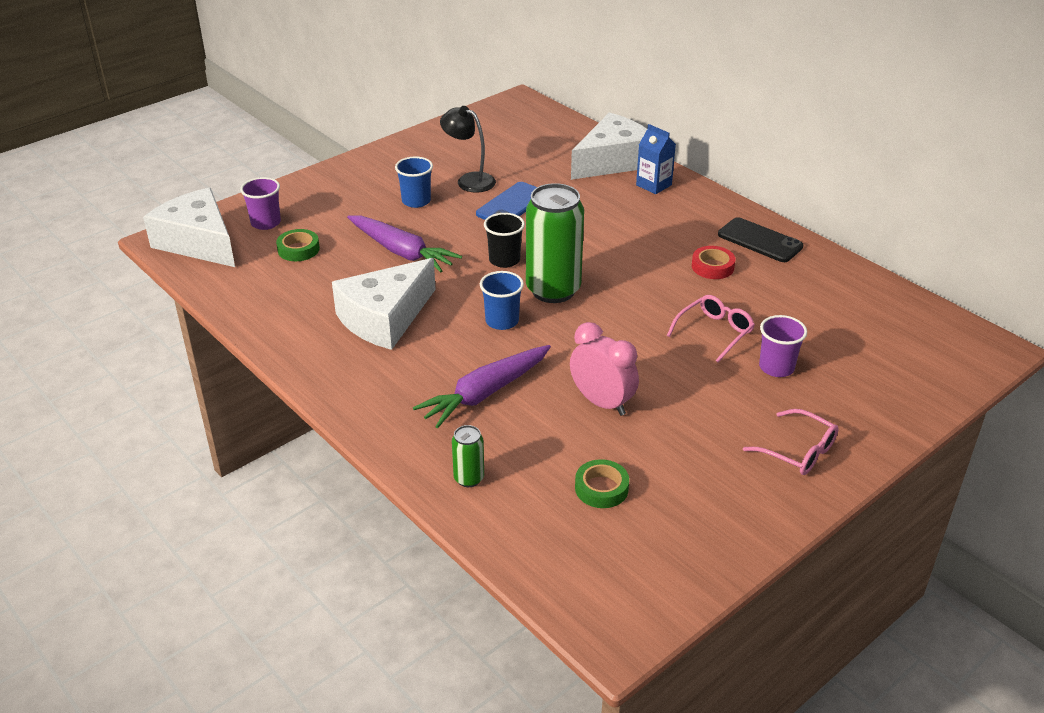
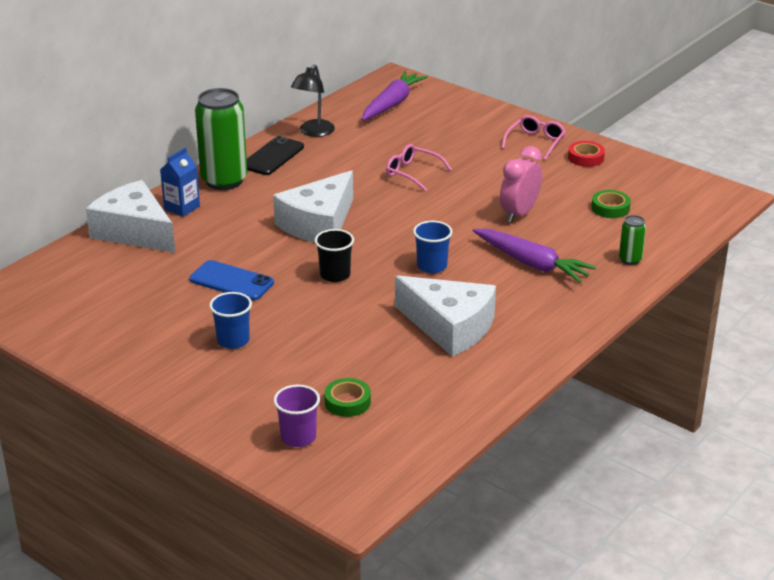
camera: 100 degrees left, 5 degrees down
(199, 242) = (350, 479): white cheese -> white cheese (318, 224)
(401, 251) = (335, 335): purple carrot -> purple carrot (392, 104)
(469, 180) = (183, 312): black lamp -> black lamp (313, 132)
(553, 290) = (376, 246): green can -> green can (224, 180)
(712, 267) = (319, 176): red tape -> red tape (586, 158)
(776, 367) = (447, 149): purple cup -> none

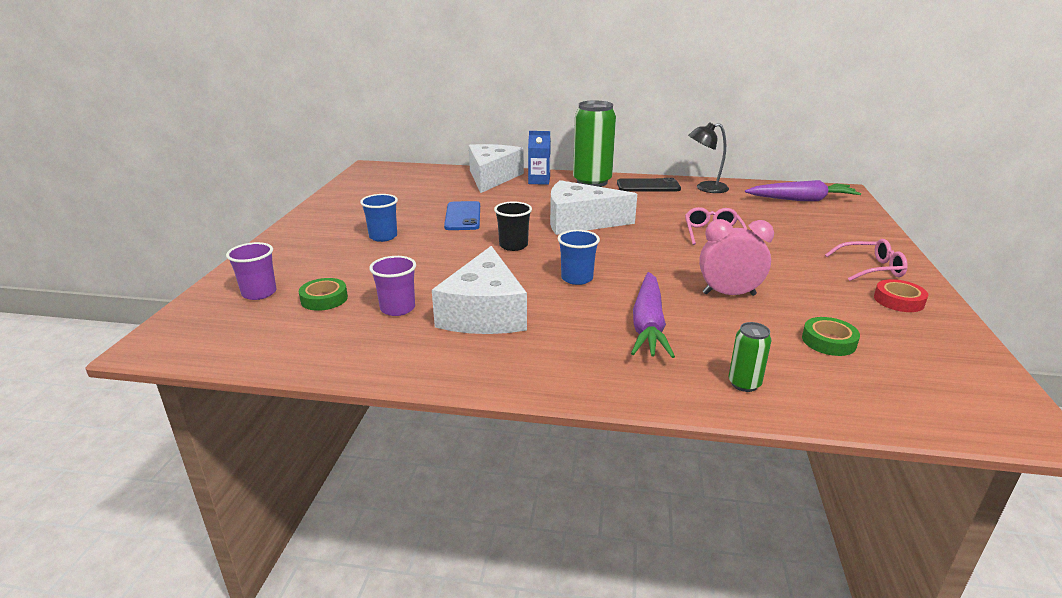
camera: 60 degrees right, 5 degrees down
(403, 367) = (397, 308): none -> purple cup

